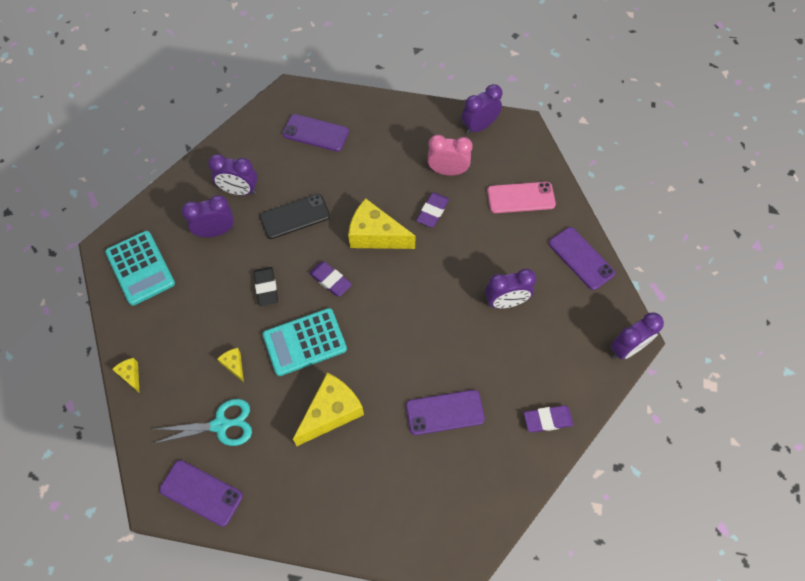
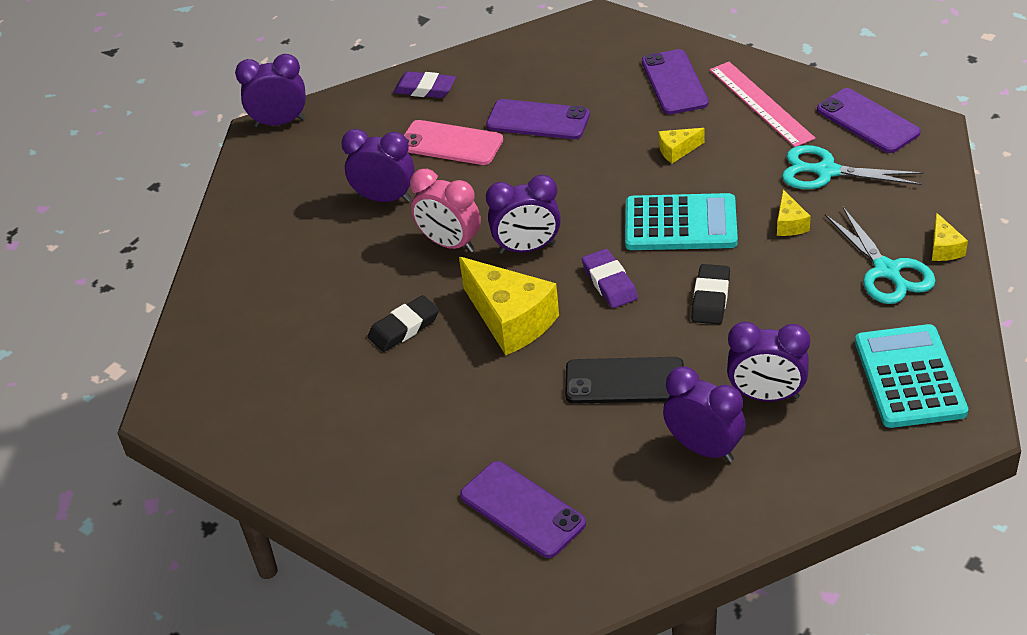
camera: 150 degrees left, 20 degrees down
(164, 343) = (887, 271): none -> turquoise scissors
(287, 488) = (761, 103): none -> pink ruler
(331, 412) = (677, 151): yellow cheese -> yellow cheese, size x0.47
(432, 211) = (404, 327): purple eraser -> black eraser
(447, 171) = (339, 377): pink clock -> pink clock (450, 244)
(479, 126) = (235, 431): purple clock -> purple clock (527, 248)
(521, 198) = (261, 309): pink phone -> pink phone (450, 143)
(581, 258) = (247, 217): purple phone -> purple phone (674, 82)

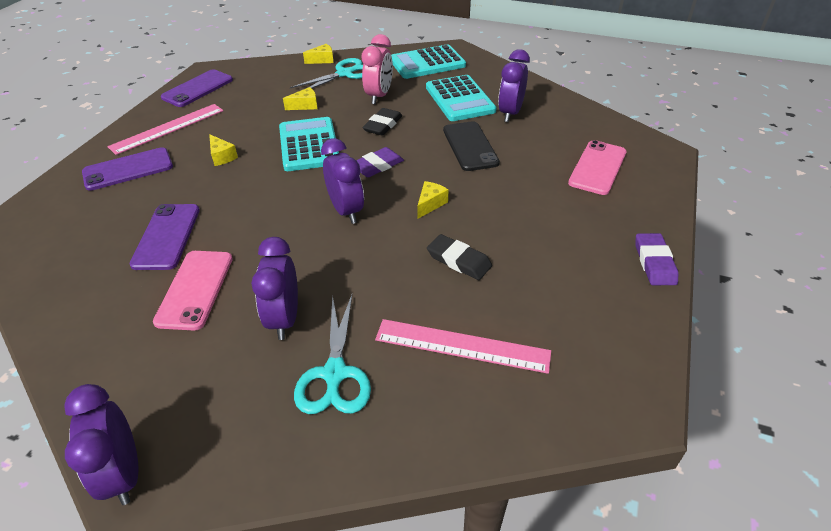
camera: 110 degrees left, 0 degrees up
(293, 309) = (462, 345): none -> pink ruler
(425, 89) = (88, 334): purple eraser -> purple eraser (654, 262)
(450, 244) = (347, 256): pink clock -> pink clock (379, 96)
(510, 320) = (430, 204): yellow cheese -> yellow cheese, size x0.47
(522, 509) = (597, 167): purple phone -> pink phone
(710, 298) = (383, 125): black eraser -> black eraser turned 60 degrees counterclockwise
(766, 396) = (459, 99): purple clock -> turquoise calculator
(826, 171) = (251, 98): turquoise scissors -> turquoise scissors (334, 374)

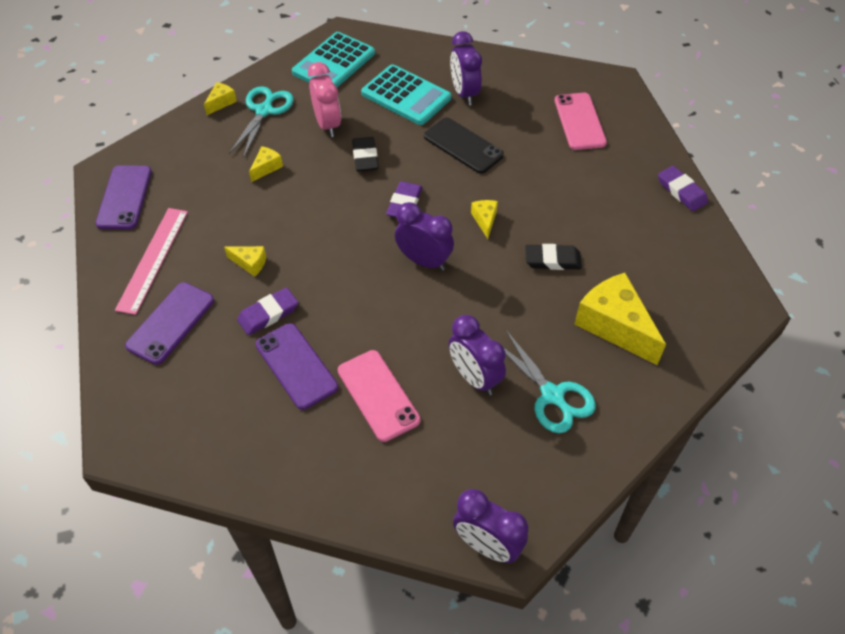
camera: 35 degrees left, 10 degrees up
(193, 193) = (268, 314): none -> purple eraser
(309, 145) = (319, 211): turquoise calculator -> none
(462, 345) = (614, 326): pink ruler -> yellow cheese

